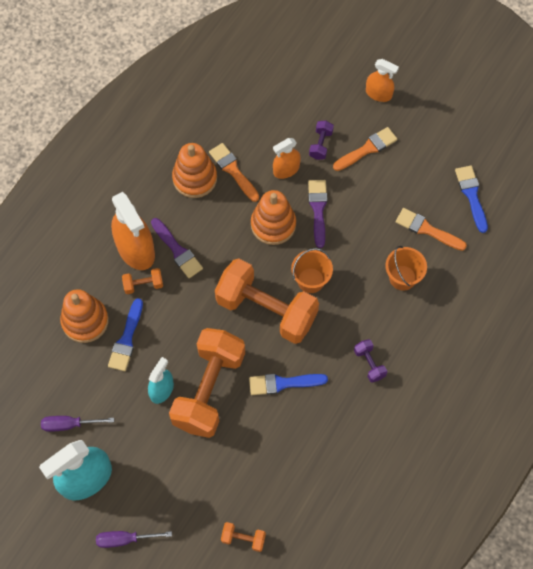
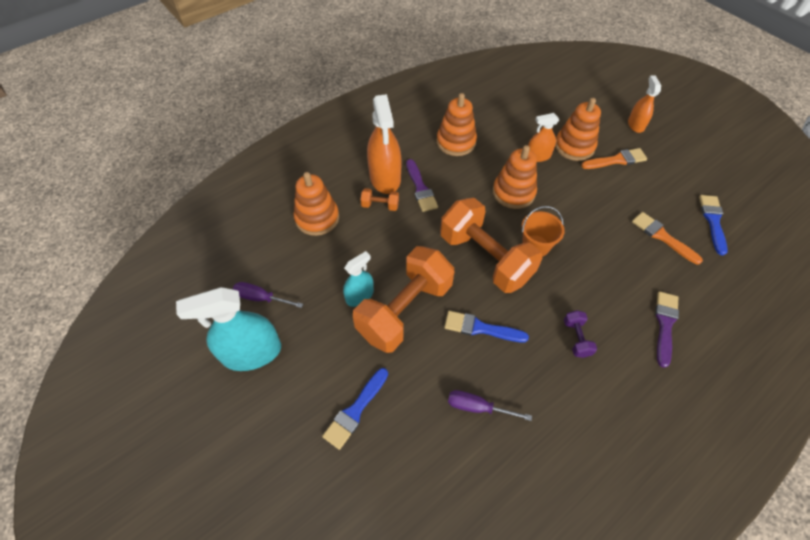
camera: 20 degrees right, 10 degrees down
(125, 539) = (260, 428): purple screwdriver -> purple screwdriver (477, 407)
(126, 339) = (346, 243): blue brush -> blue brush (355, 411)
(233, 170) = (491, 145): orange brush -> none
(243, 538) = (384, 476): orange dumbbell -> none
(318, 209) = (558, 192): purple brush -> purple brush (665, 324)
(320, 144) = (574, 146): purple dumbbell -> orange stacking toy
(378, 94) = (635, 125): orange spray bottle -> orange spray bottle turned 135 degrees counterclockwise
(402, 277) = (629, 270): orange bucket -> none

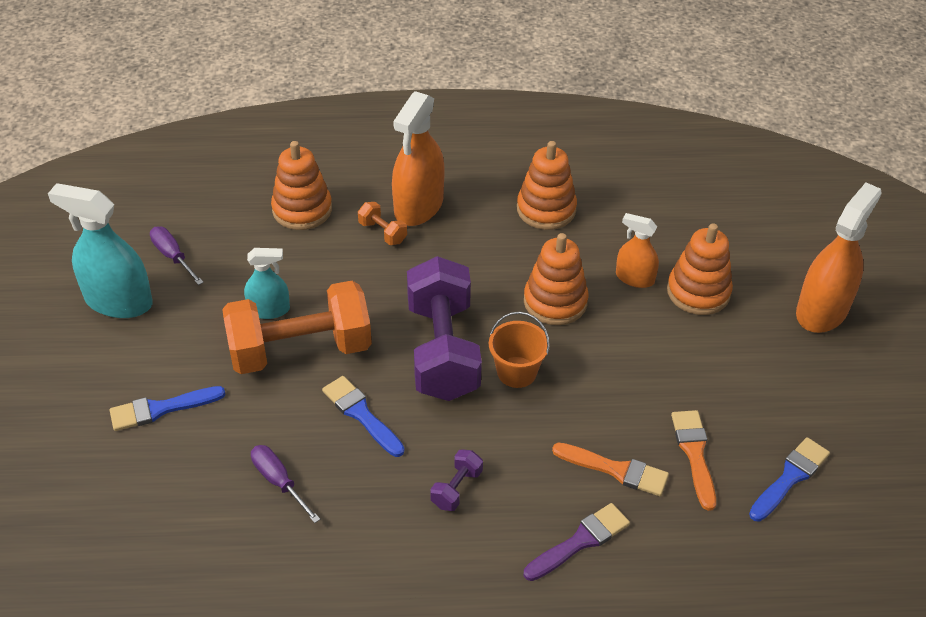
camera: 35 degrees right, 10 degrees down
(420, 188) = (447, 239): purple brush -> none
(485, 258) = (443, 350): orange dumbbell -> purple dumbbell
(616, 160) = (739, 337): orange brush -> orange brush (616, 470)
(635, 125) = (822, 310): orange spray bottle -> orange spray bottle, size x1.76

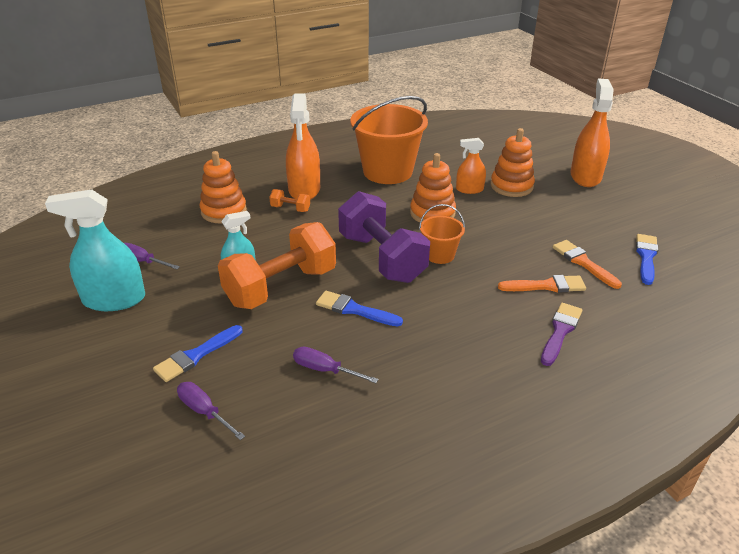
camera: 25 degrees left, 10 degrees down
(132, 482) = (204, 411): none -> purple screwdriver
(456, 488) = (455, 330): purple dumbbell -> none
(546, 209) = (387, 171): orange stacking toy -> orange bucket

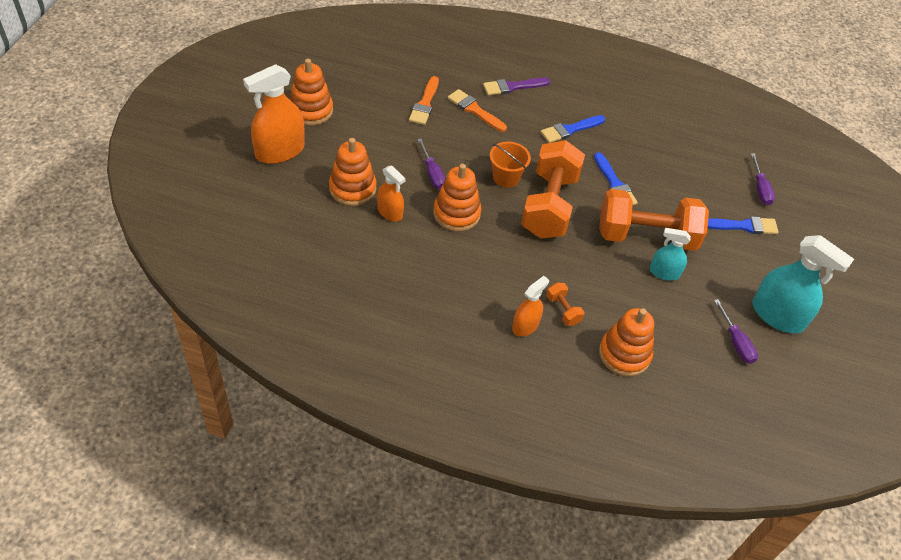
camera: 140 degrees left, 15 degrees up
(304, 190) = (525, 325): orange spray bottle -> orange spray bottle, size x0.57
(324, 370) = (672, 163): purple screwdriver -> purple screwdriver (432, 174)
(382, 258) = (549, 205): purple dumbbell -> orange dumbbell
(387, 171) = (423, 288): orange bucket -> none
(625, 206) = (311, 110): none -> orange stacking toy
(646, 257) = (380, 78): blue brush -> blue brush (570, 130)

